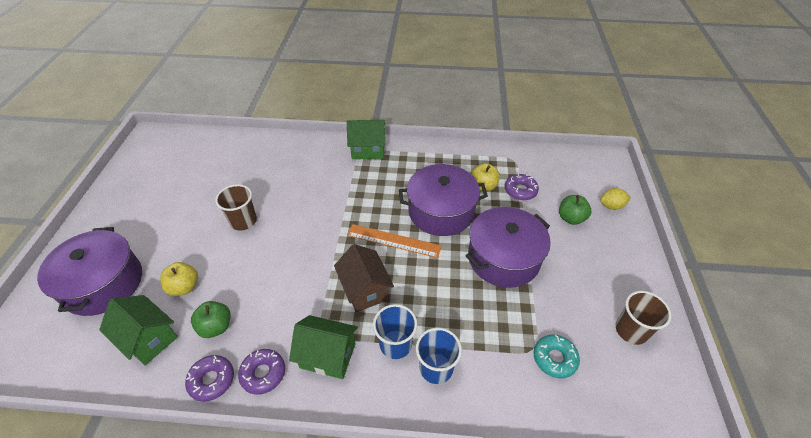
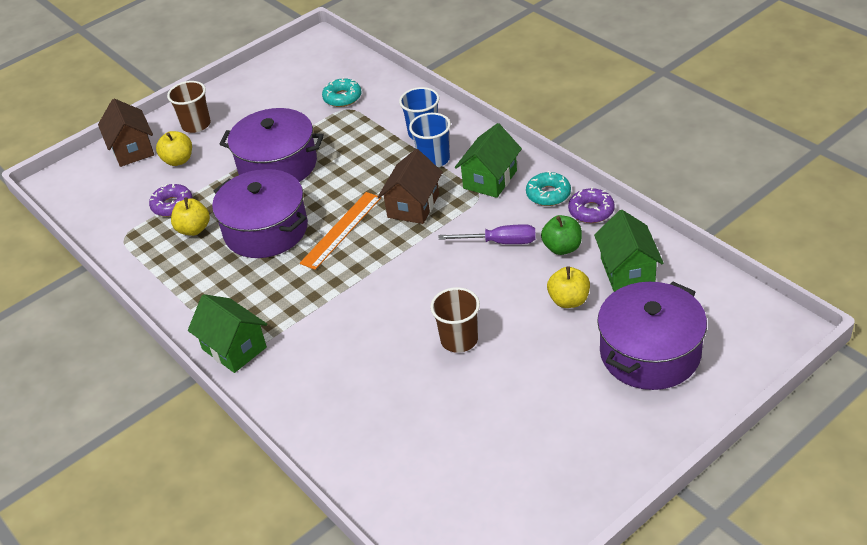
camera: 130 degrees left, 5 degrees down
(263, 373) = (548, 194): purple donut -> turquoise donut
(270, 301) = (500, 242): none -> purple screwdriver
(328, 355) = (490, 179): green house -> green house turned 60 degrees clockwise
(393, 241) = (341, 230): orange ruler -> orange ruler turned 60 degrees clockwise
(571, 218) = (178, 160): green apple -> yellow apple
(611, 206) = (132, 150): yellow lemon -> brown house
(631, 330) = (273, 83): brown cup -> brown cup (196, 125)

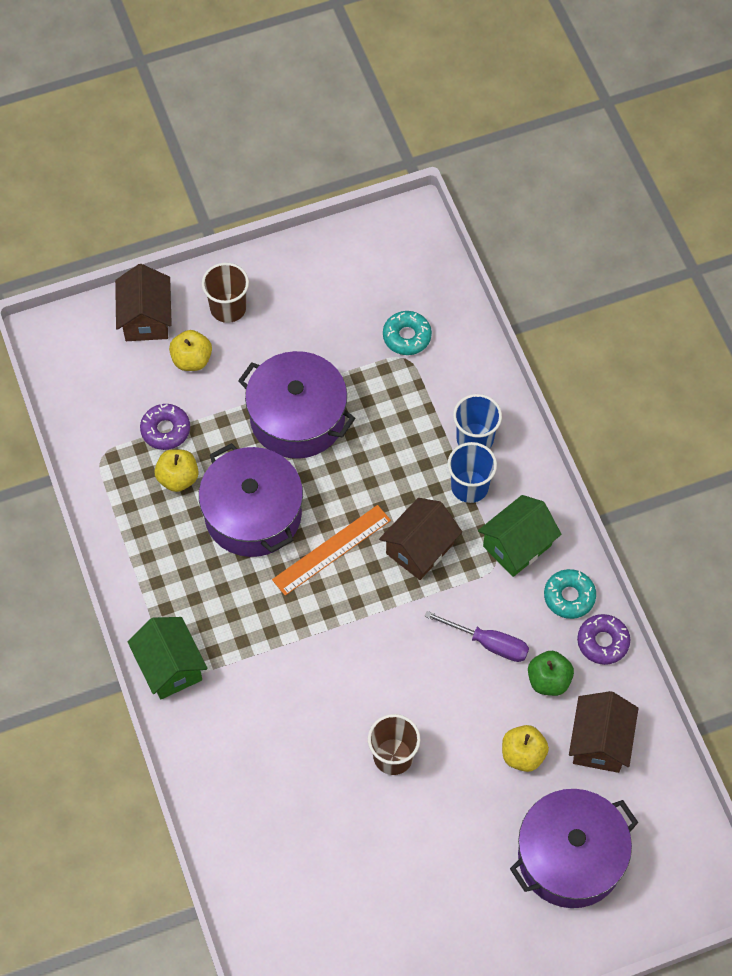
camera: 15 degrees right, 20 degrees up
(627, 271) = (599, 742): green house -> brown house

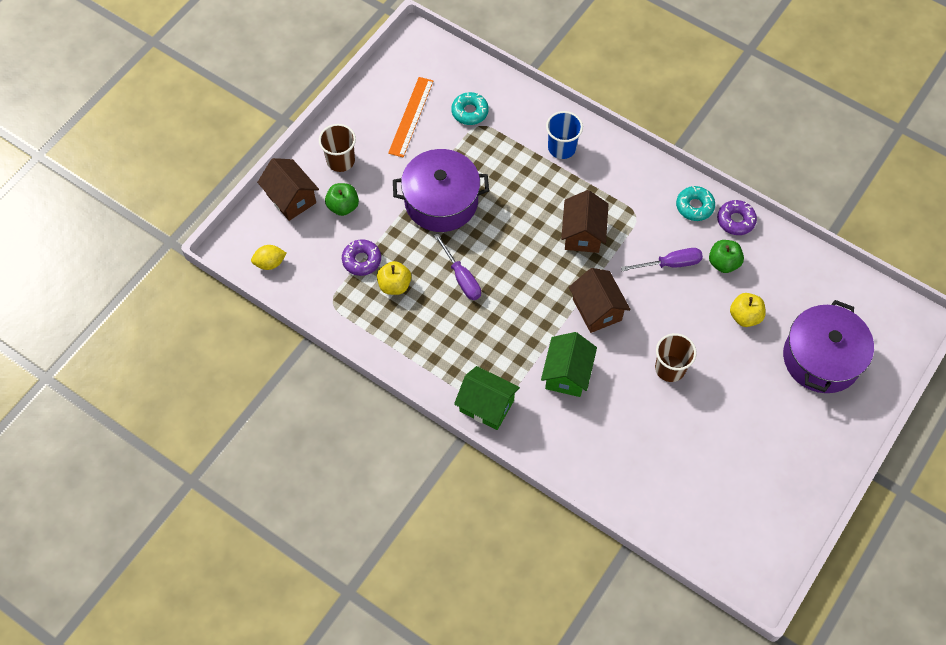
camera: 35 degrees left, 0 degrees up
(72, 375) = (270, 263): none -> yellow lemon
(192, 360) = (343, 206): yellow apple -> green apple
(253, 514) = (461, 277): purple pot -> purple screwdriver
(331, 550) = (529, 268): orange ruler -> orange ruler (411, 116)
(469, 486) = (582, 178): blue cup -> none
(517, 545) = (639, 196): green house -> green house (567, 374)
(599, 742) = (782, 280): brown house -> brown house (597, 309)

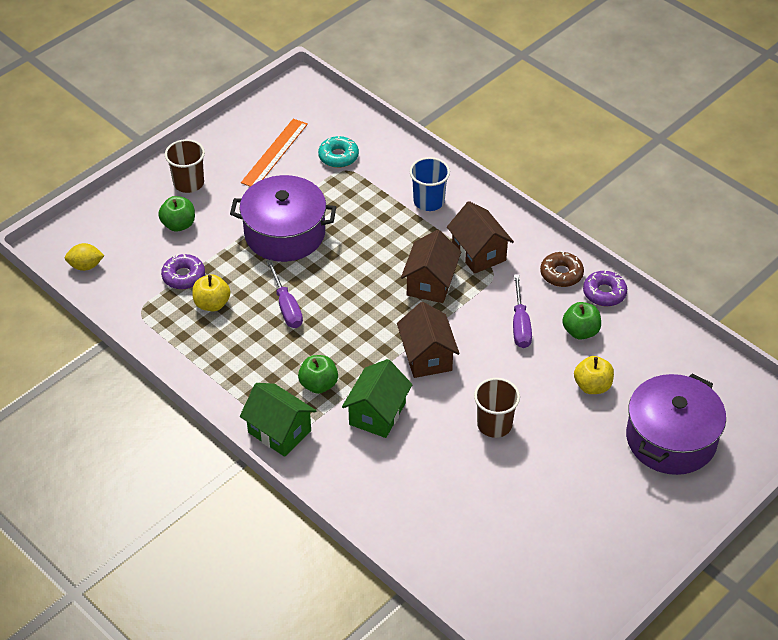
camera: 10 degrees right, 15 degrees down
(291, 198) = (126, 210): brown house -> brown house (479, 253)
(509, 353) = (318, 384): none -> green apple
(670, 264) = (520, 324): purple screwdriver -> purple screwdriver turned 90 degrees clockwise
(694, 206) = (561, 274): turquoise donut -> brown donut

